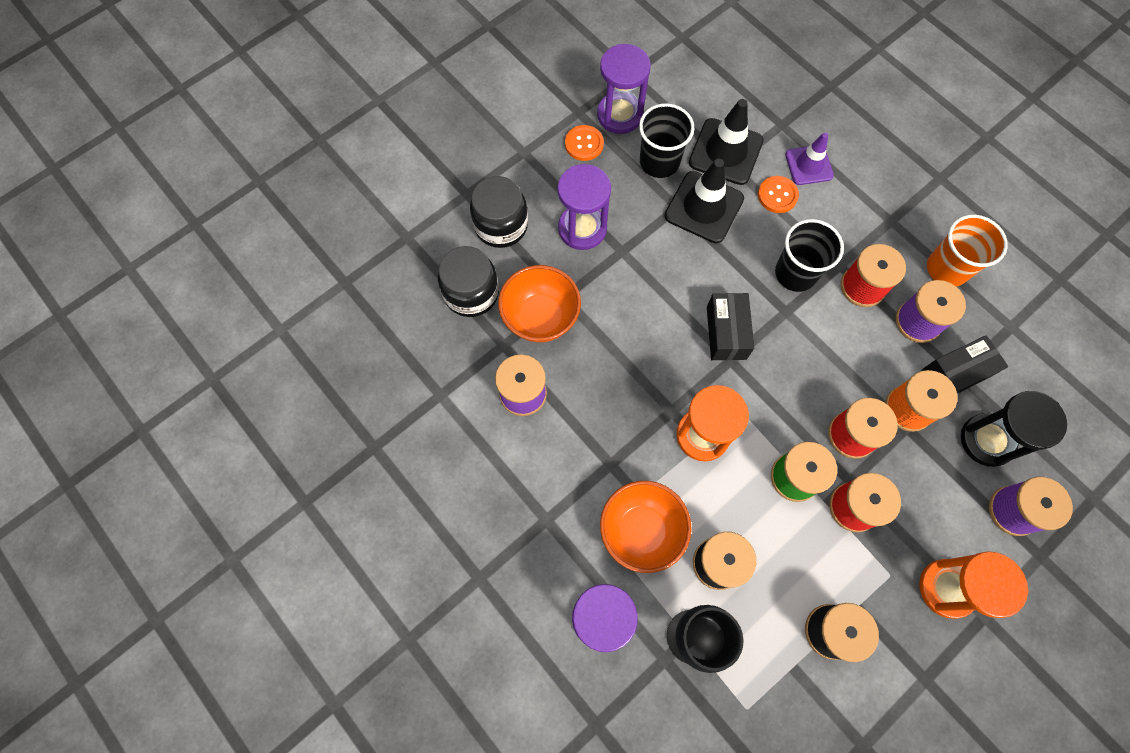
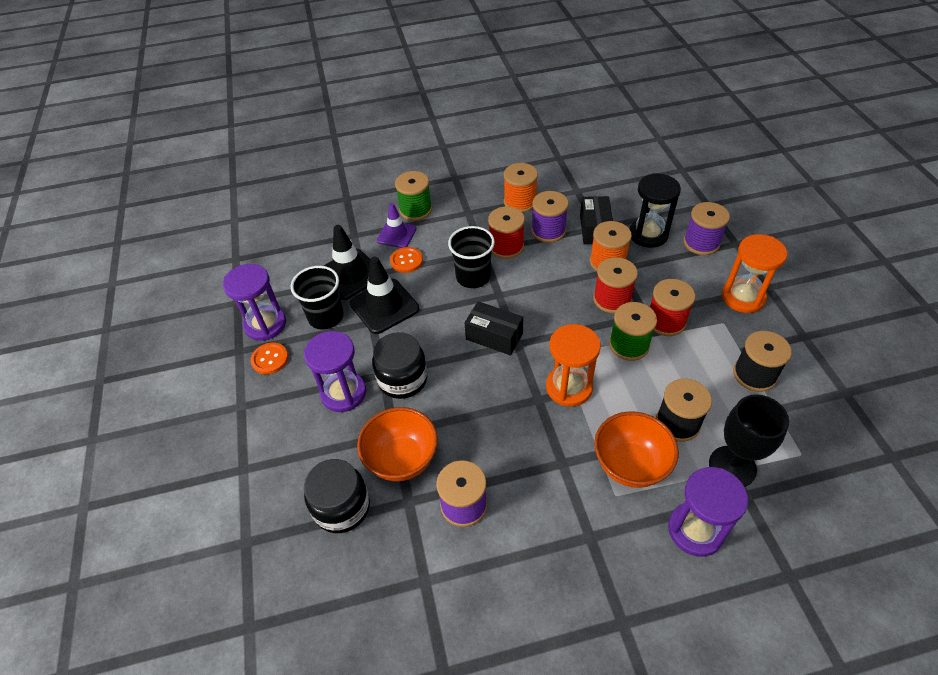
camera: 60 degrees left, 20 degrees down
(501, 225) = (295, 453): black jar -> black jar (402, 379)
(859, 164) = (415, 210): none -> green spool
(946, 269) = (520, 202): orange cup -> orange spool

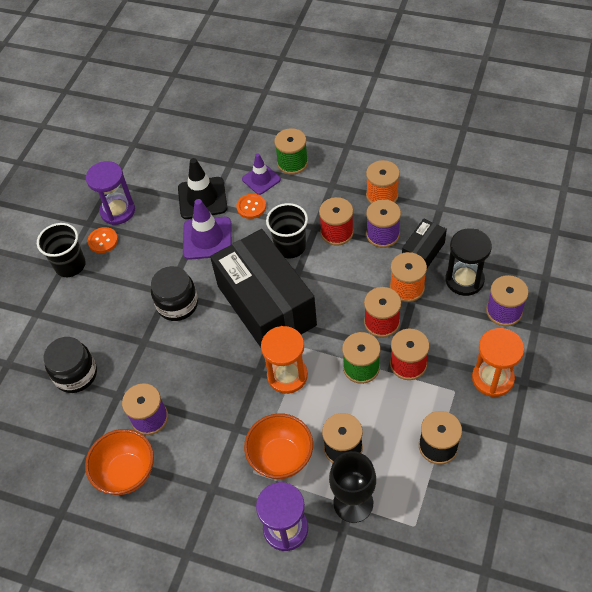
camera: 35 degrees right, 5 degrees up
(326, 317) = (161, 226): black cup -> black cup (70, 265)
(343, 393) = (132, 293): purple hourglass -> none
(384, 306) = (207, 238): black traffic cone -> purple traffic cone
(402, 459) = (134, 363): orange bowl -> orange bowl (127, 473)
(494, 336) = (266, 305): black box -> black box, size x2.21

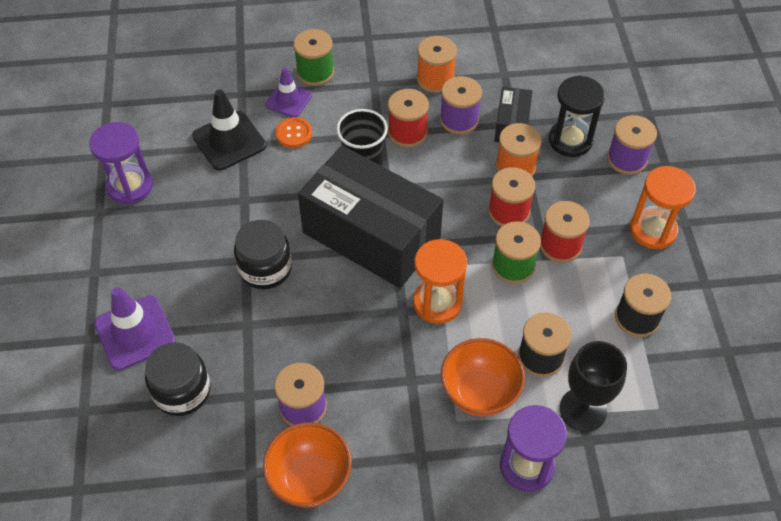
camera: 30 degrees left, 0 degrees up
(70, 265) = (103, 267): black cup -> none
(103, 241) = (130, 226): orange button -> none
(207, 238) = (260, 183): purple traffic cone -> purple traffic cone (135, 333)

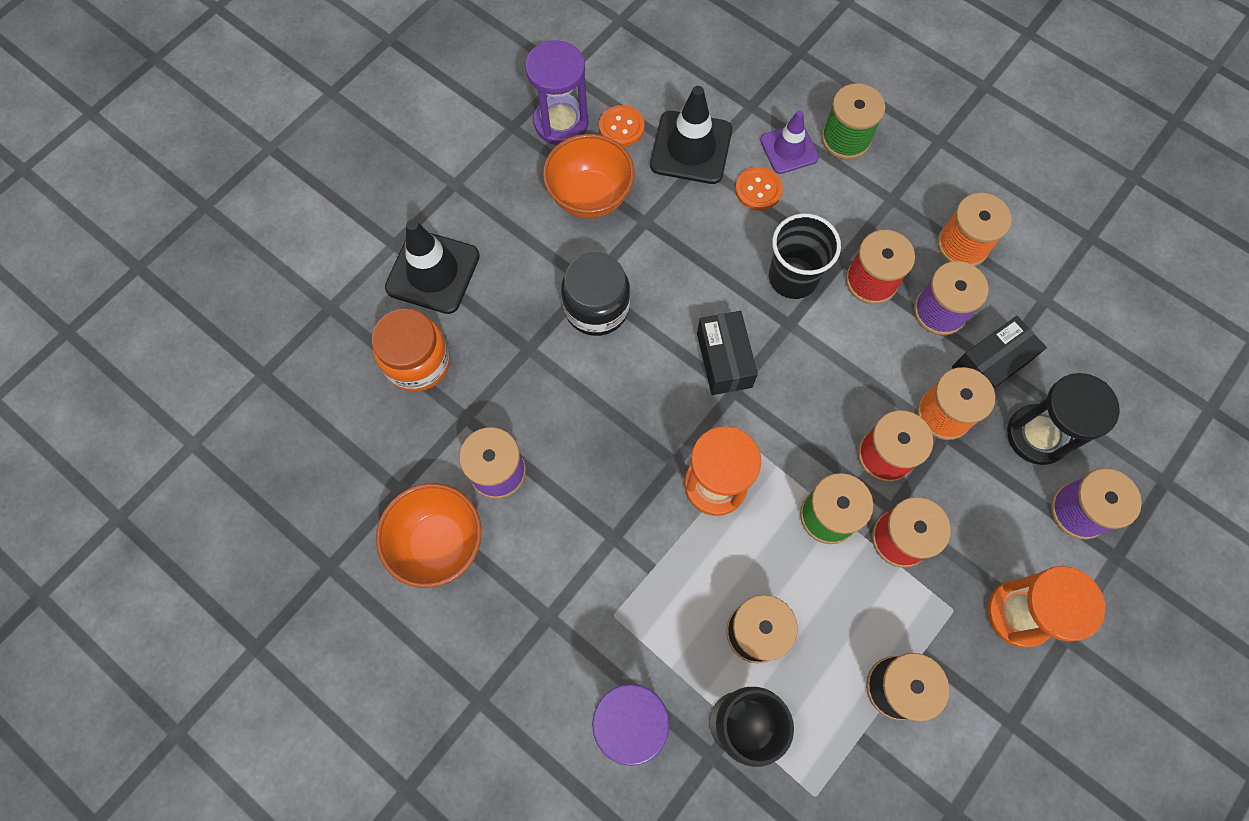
camera: 45 degrees right, 15 degrees up
(135, 333) = (433, 272): purple traffic cone -> black traffic cone
(173, 161) = (621, 127): none -> orange button
(182, 391) = (418, 362): black jar -> orange jar
(371, 235) = (724, 360): black box -> black box, size x0.45
(479, 392) = (661, 610): orange bowl -> orange bowl (590, 196)

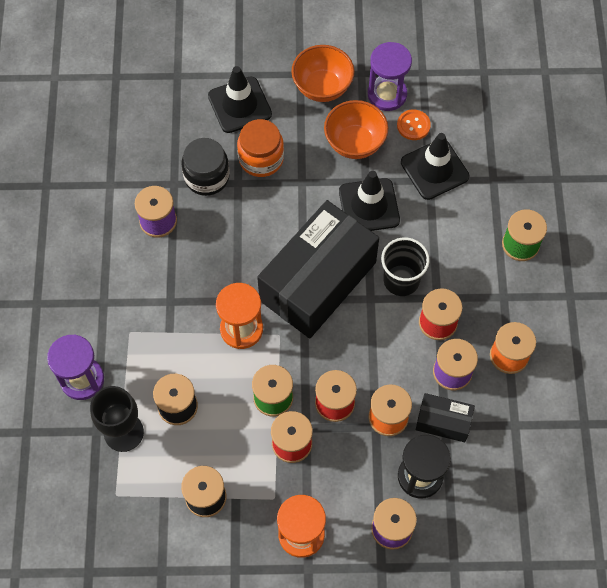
camera: 50 degrees right, 5 degrees down
(418, 362) = (184, 138): orange jar -> orange jar (261, 158)
(438, 543) = (98, 223): orange bowl -> orange bowl (322, 87)
(596, 308) = (291, 197): black jar -> black jar (207, 177)
(677, 240) = (369, 206): none -> black traffic cone
(724, 360) = (318, 281): black box -> black box, size x2.21
(758, 190) = (441, 223): orange button -> none
(789, 149) = (483, 219): purple traffic cone -> none

